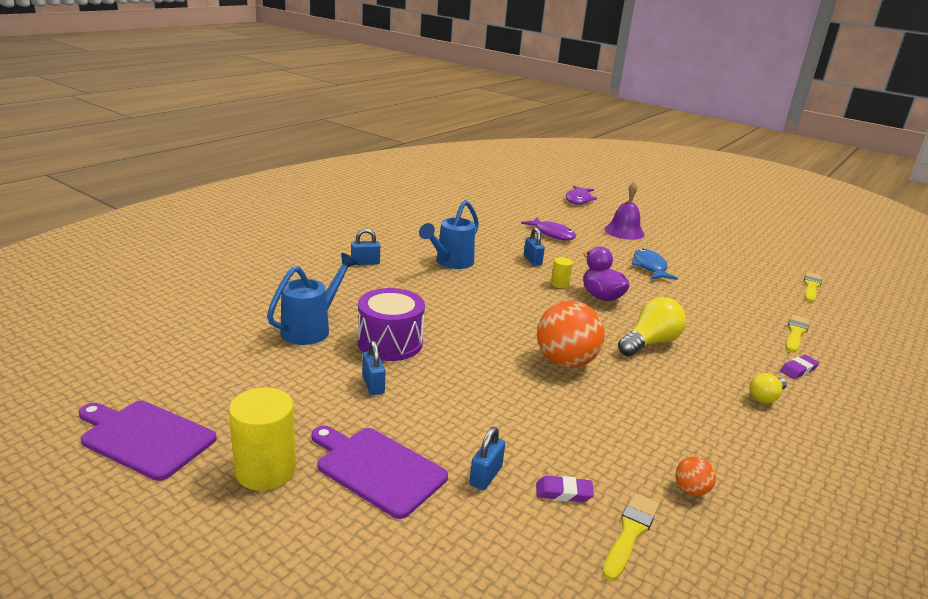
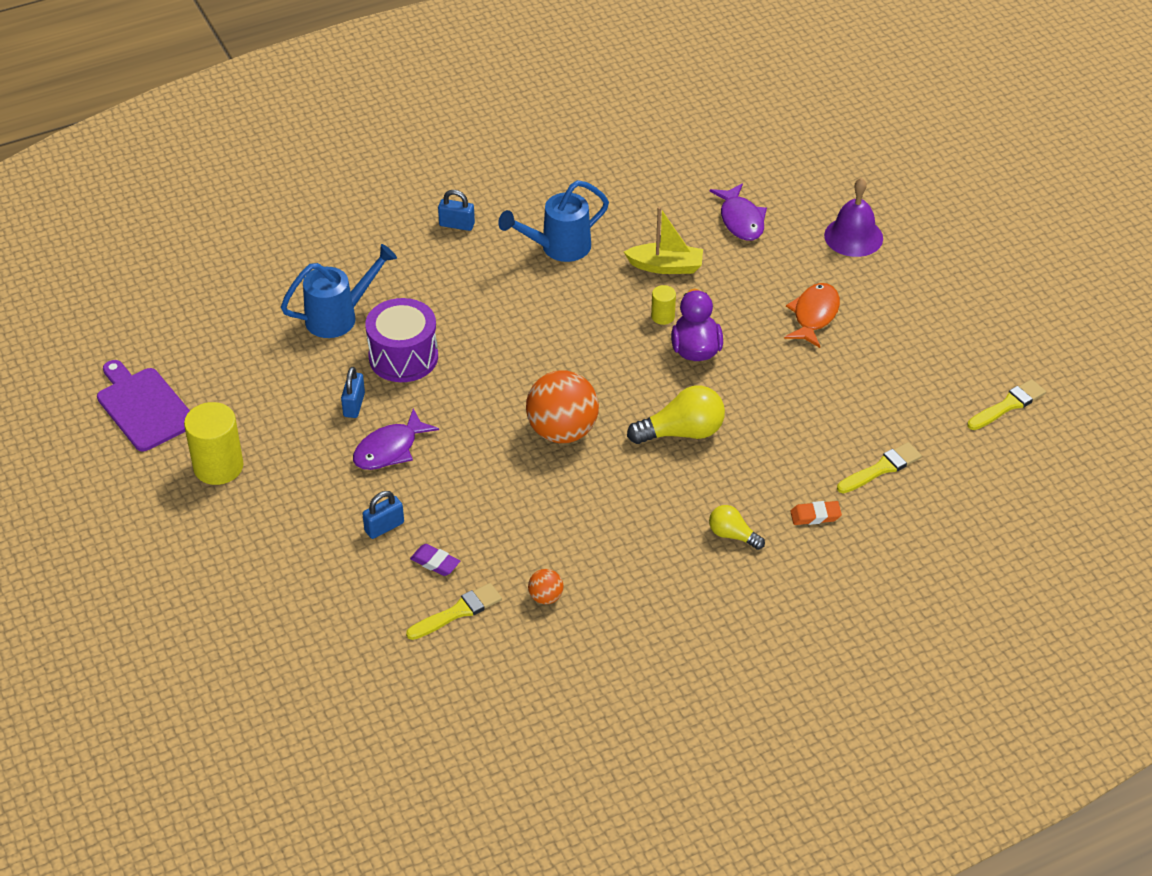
camera: 30 degrees right, 20 degrees up
(377, 469) = (303, 492): purple cutting board -> none
(532, 260) = (666, 266): blue padlock -> yellow boat
(578, 199) = (856, 149): purple fish -> purple fish (390, 449)
(650, 267) = (814, 315): blue fish -> orange fish
(765, 397) = (732, 535): yellow light bulb -> yellow light bulb turned 45 degrees clockwise
(798, 370) = (815, 516): purple eraser -> orange eraser

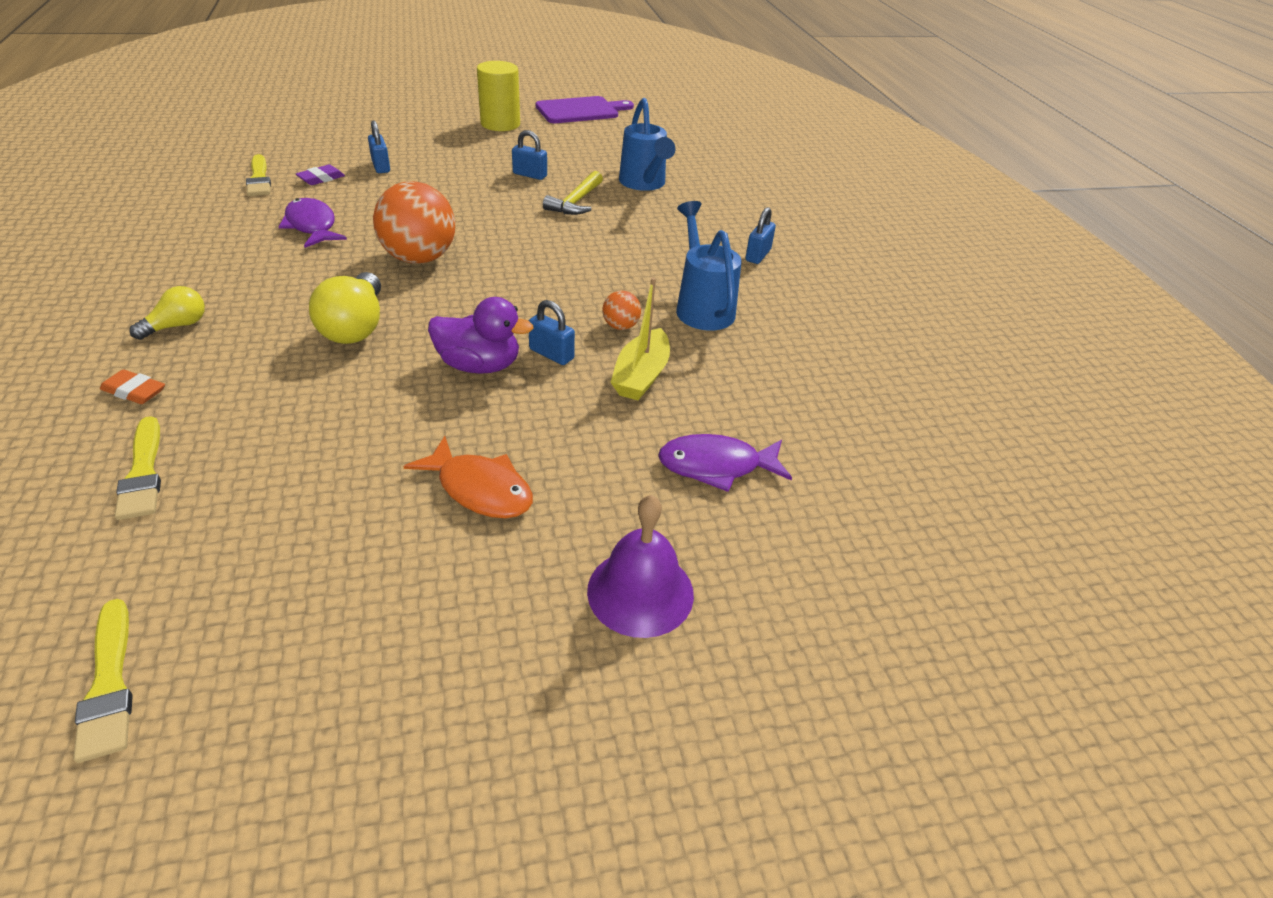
camera: 100 degrees right, 5 degrees down
(390, 449) = (466, 181): purple fish -> purple fish (312, 226)
(403, 357) = (576, 202): purple drum -> yellow hammer
(545, 597) = (227, 215): orange ball -> orange ball (620, 326)
(663, 316) = (551, 354): yellow cylinder -> blue padlock
(815, 516) = (134, 391): orange eraser -> orange eraser turned 75 degrees counterclockwise

